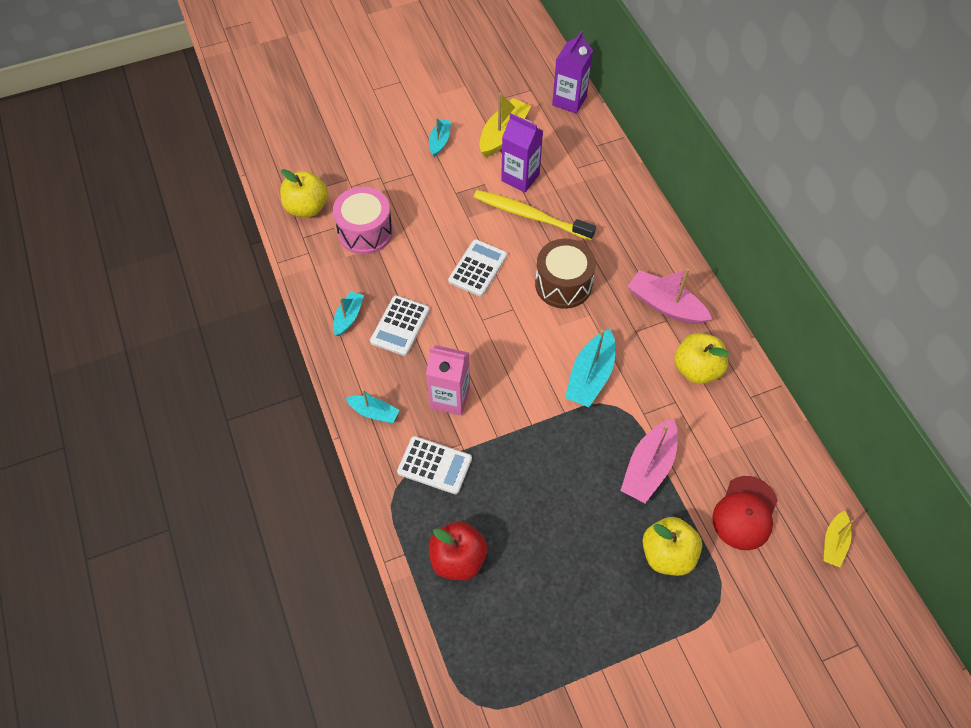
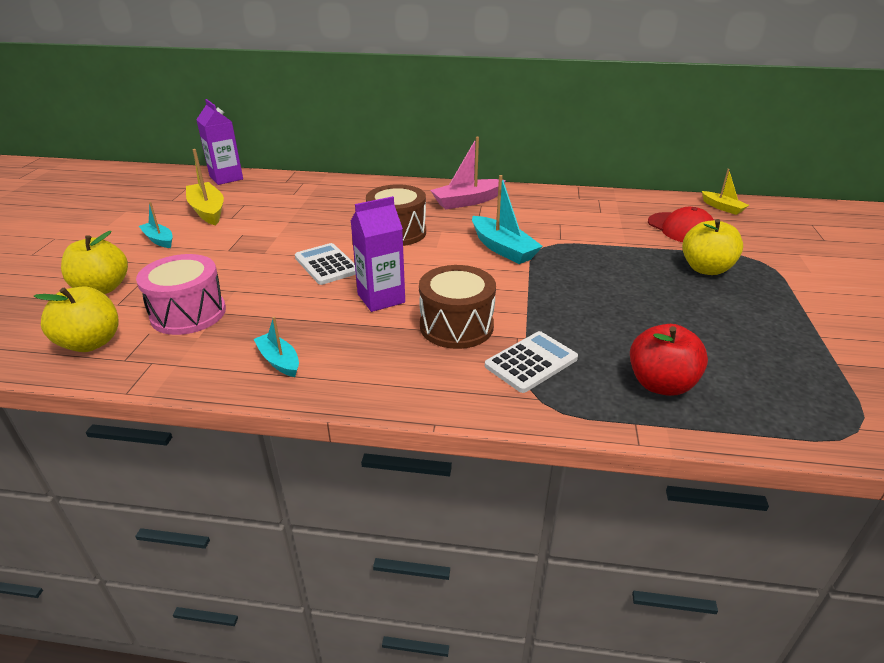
camera: 60 degrees left, 25 degrees down
(374, 412) = (426, 384): turquoise boat -> none
(400, 326) = (334, 329): white calculator -> none
(450, 398) = (456, 326): pink carton -> brown drum
(520, 177) = (263, 217): purple carton -> purple carton (381, 298)
(530, 216) = (308, 225): yellow toothbrush -> none
(649, 467) = (614, 251): pink boat -> none
(696, 369) = (537, 208): yellow apple -> yellow apple (102, 288)

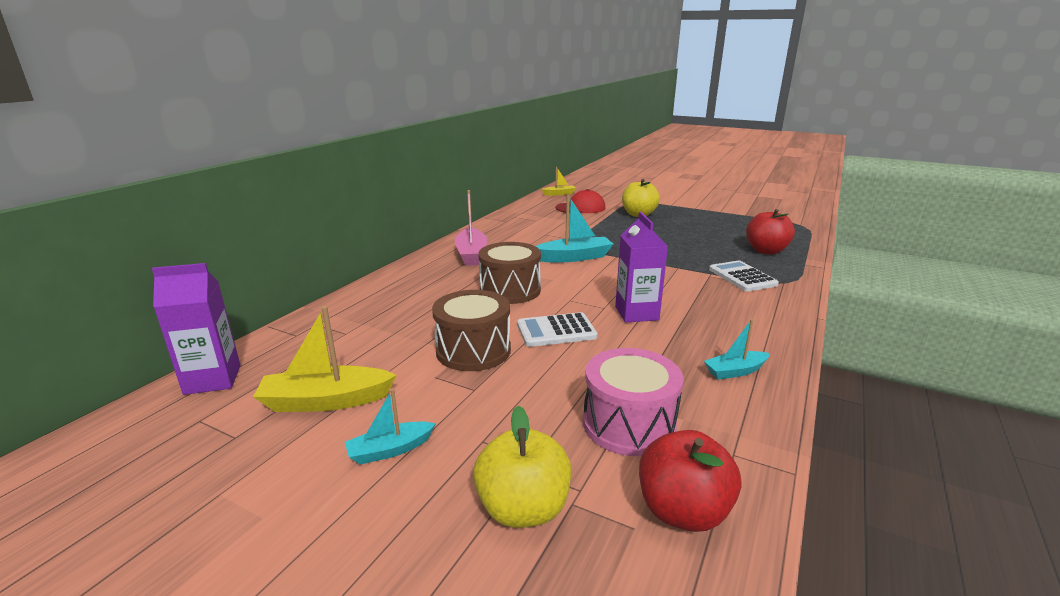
camera: 70 degrees left, 10 degrees down
(91, 343) = (682, 511): yellow apple -> red apple
(456, 326) = (690, 291): brown drum -> brown drum (473, 350)

